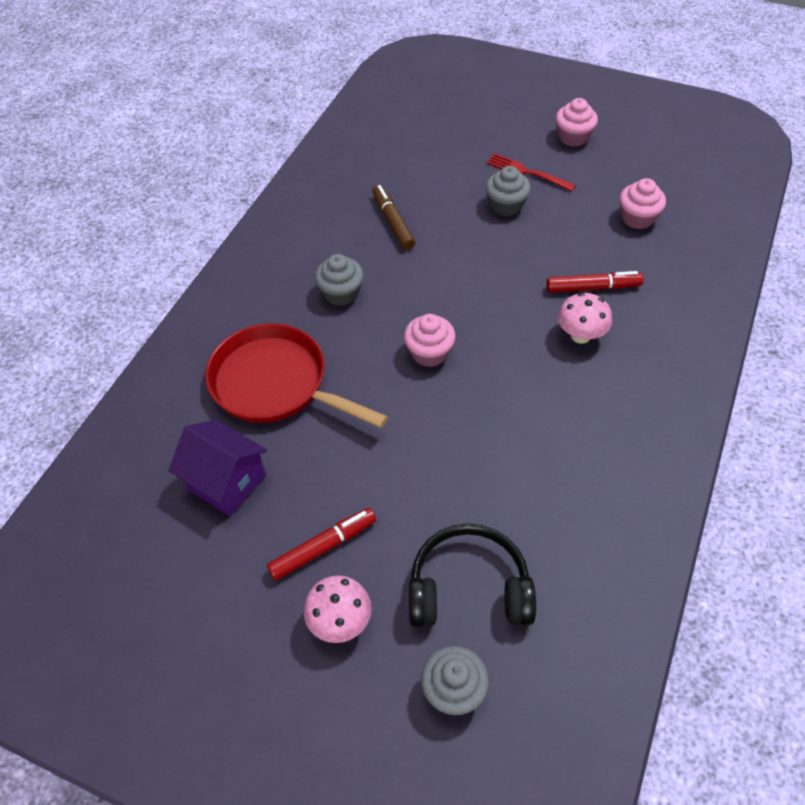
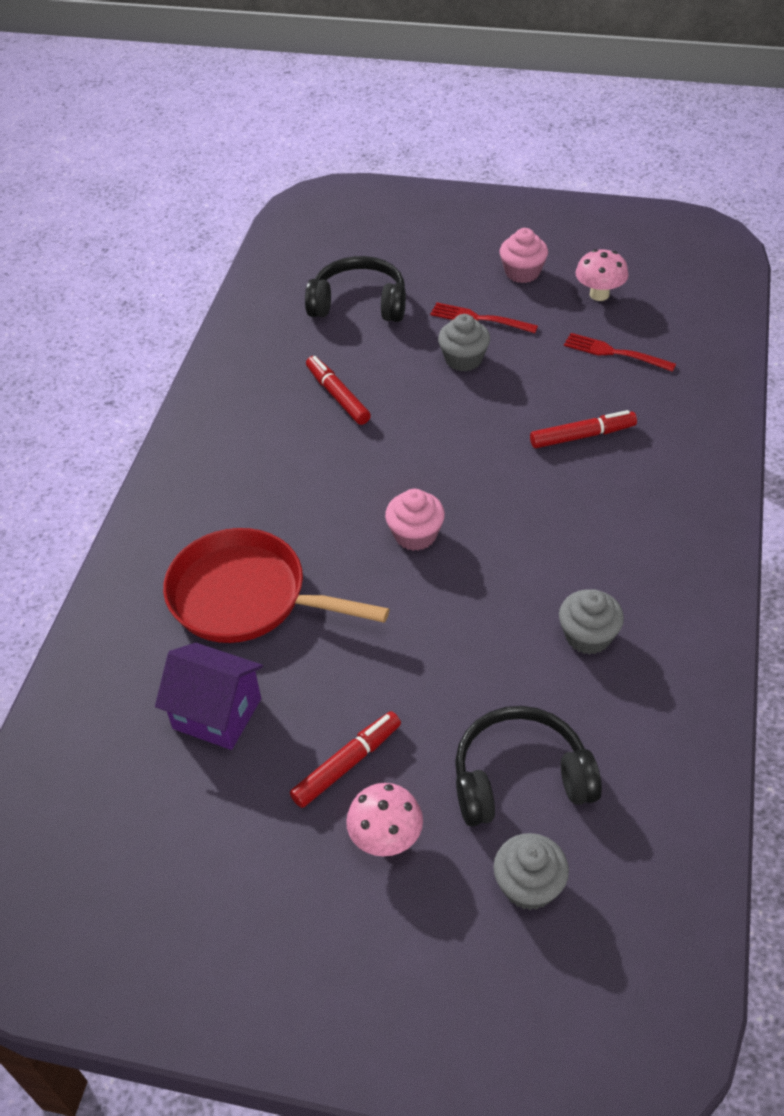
camera: 10 degrees left, 5 degrees down
(341, 293) = (297, 484): grey cupcake -> grey cupcake (588, 636)
(393, 222) = (337, 396): brown marker -> red marker
(429, 146) = (359, 304): none -> black headphones
(580, 335) = (580, 490): pink mushroom -> pink mushroom (599, 294)
(637, 218) = (614, 353): pink cupcake -> red fork

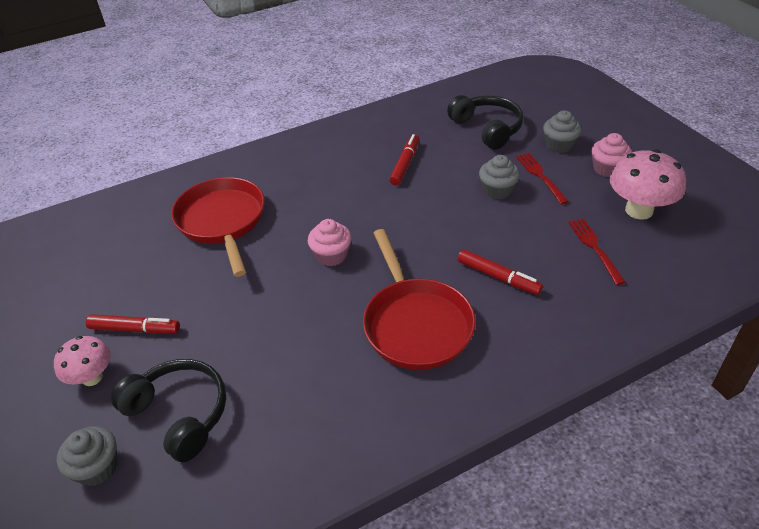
camera: 50 degrees right, 5 degrees down
(217, 713) = (133, 259): purple house -> none
(581, 528) = (415, 323): none -> red pan
(588, 636) = (325, 380): grey cupcake -> grey cupcake (559, 145)
(599, 294) = (639, 210): pink mushroom -> pink mushroom, size x1.59

